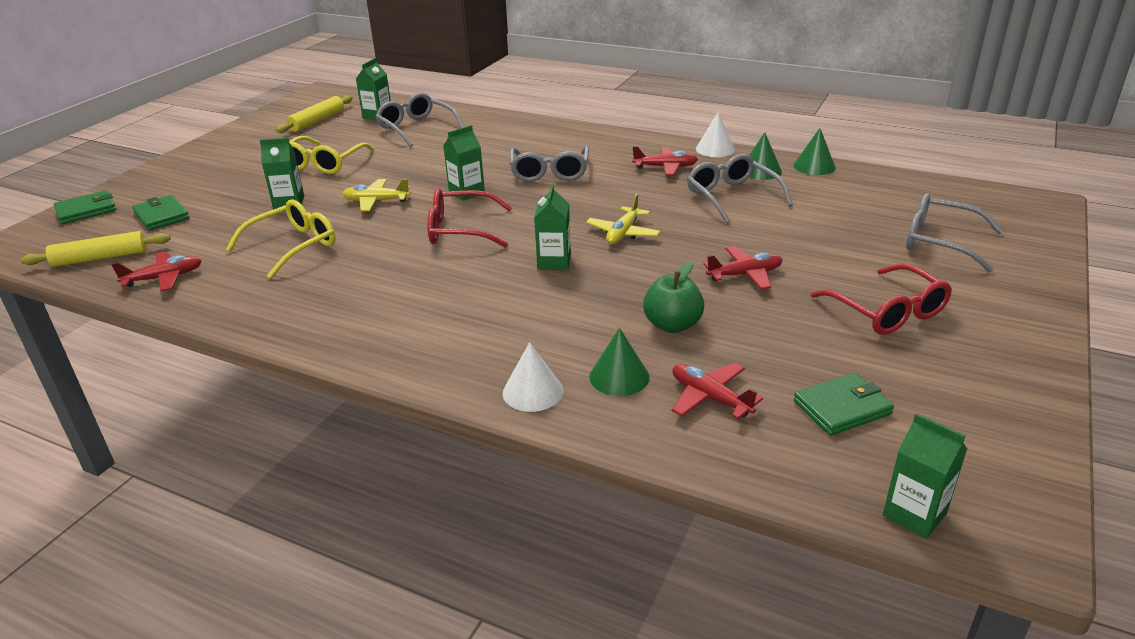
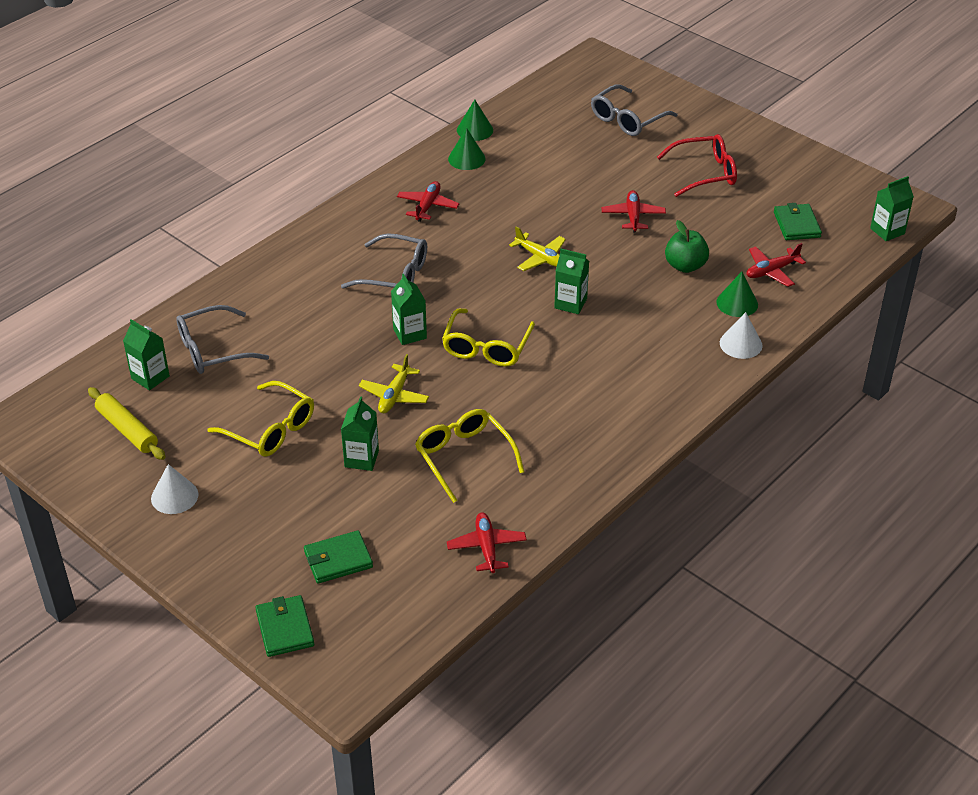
camera: 75 degrees left, 10 degrees up
(100, 258) = (418, 601): yellow rolling pin -> none
(460, 230) = (486, 347): red glasses -> yellow glasses
(715, 149) = (406, 169): white cone -> white cone (174, 496)
(732, 196) = (506, 187): grey glasses -> none

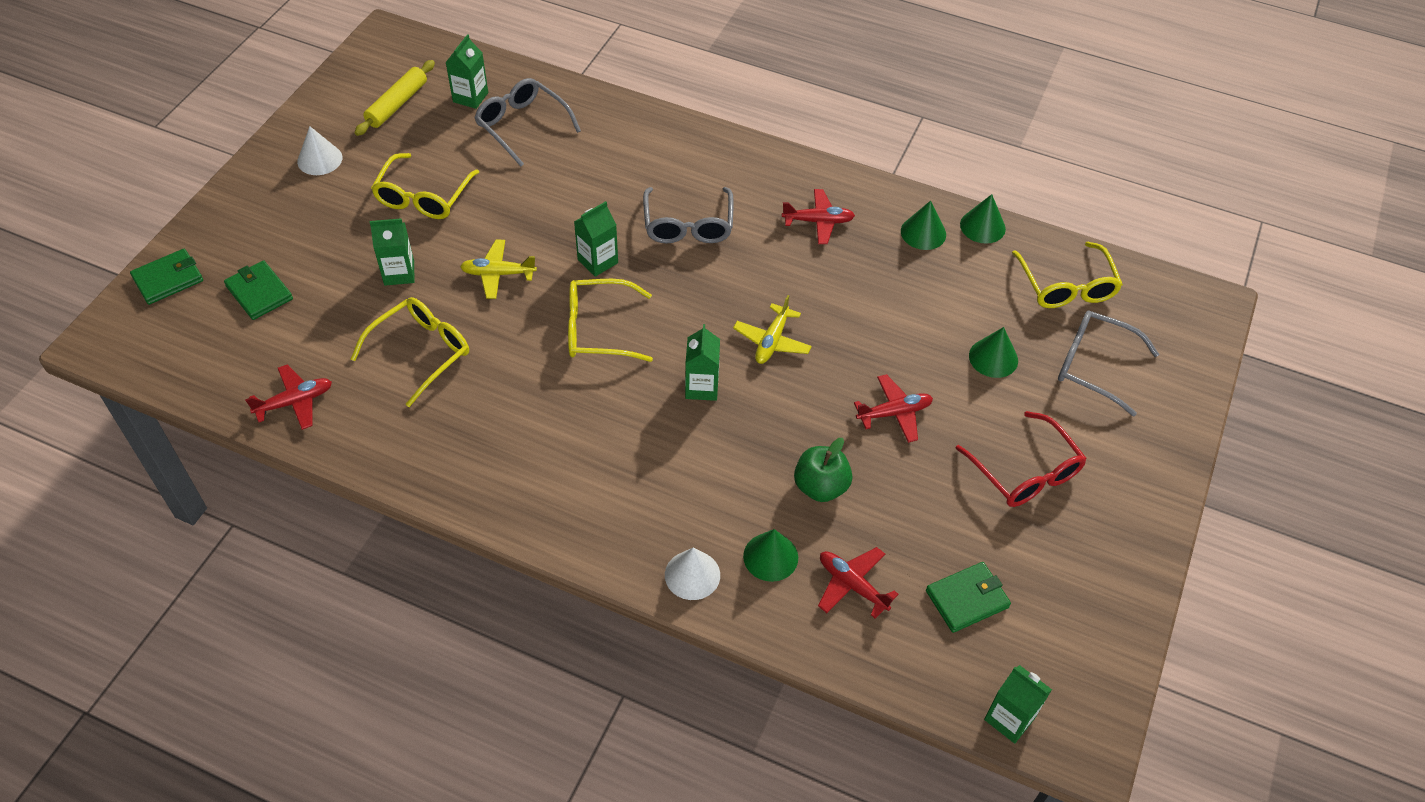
camera: 70 degrees right, 10 degrees up
(551, 110) = (1066, 286): none -> yellow glasses
(602, 159) = (993, 358): none -> green cone

